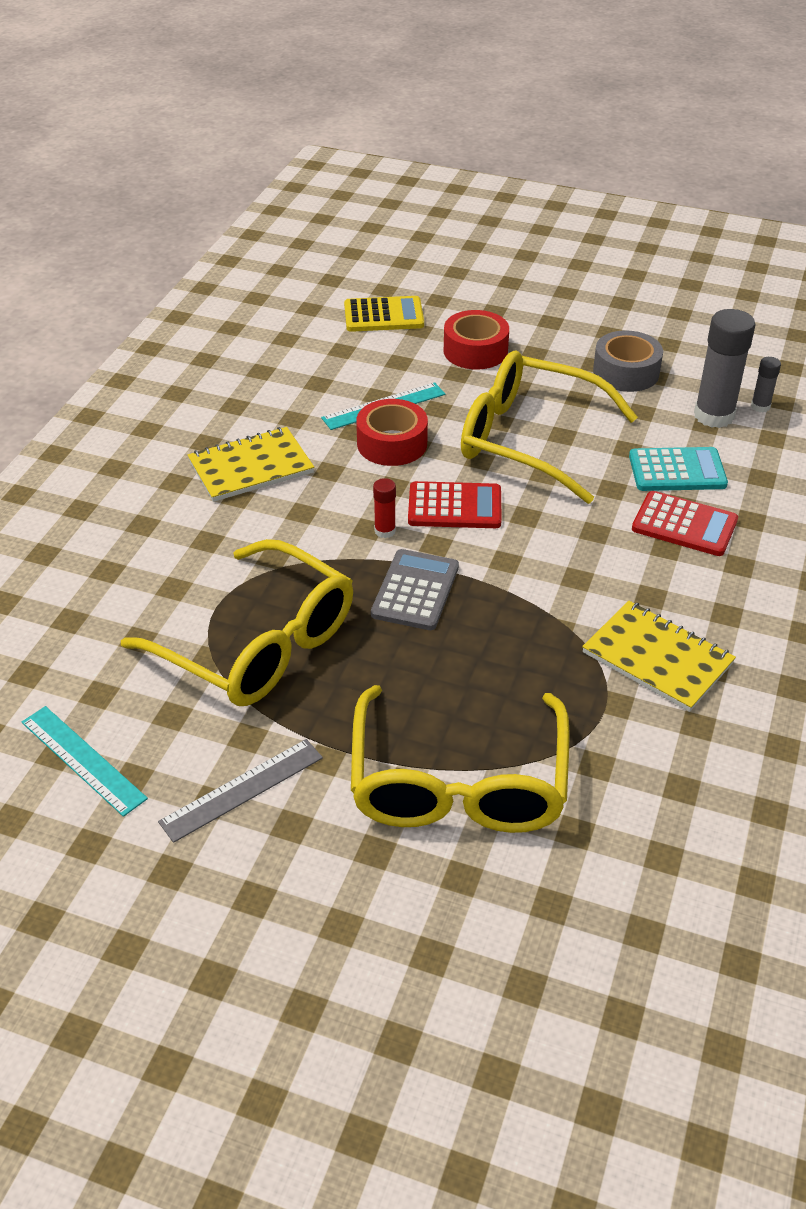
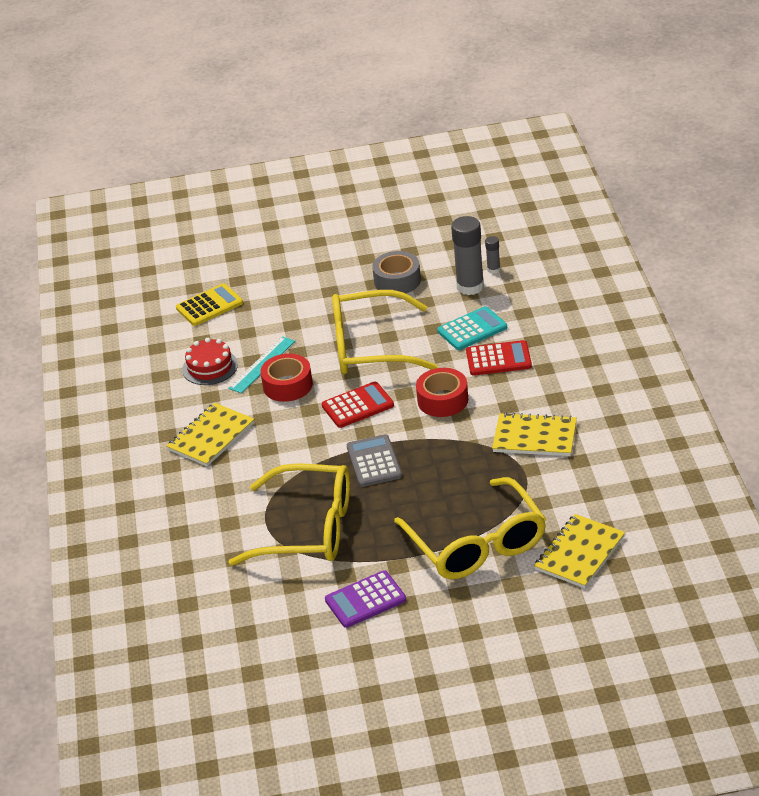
camera: 25 degrees left, 5 degrees down
(83, 760) = (264, 628): turquoise ruler -> none
(242, 789) = (365, 600): grey ruler -> purple calculator
(323, 384) = (210, 367): none -> red cake
(385, 531) = (328, 437): red glue stick -> none
(475, 351) = (291, 305): red tape -> red tape (442, 400)
(597, 879) = (579, 553): none -> yellow notebook

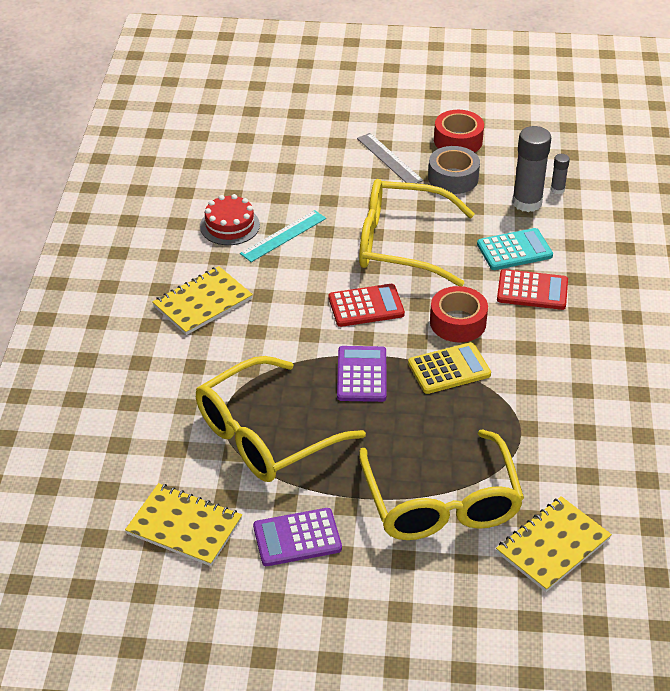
camera: 10 degrees right, 5 degrees up
(209, 306) = (253, 160): yellow calculator -> yellow calculator (449, 369)
(287, 385) = (301, 265): red tape -> red tape (458, 140)
(308, 529) = (265, 435): yellow glasses -> yellow glasses turned 120 degrees clockwise
(334, 277) = (389, 159): none -> grey ruler
(374, 461) = (362, 374): grey calculator -> purple calculator
(535, 437) = (544, 391): yellow notebook -> yellow notebook (184, 526)

